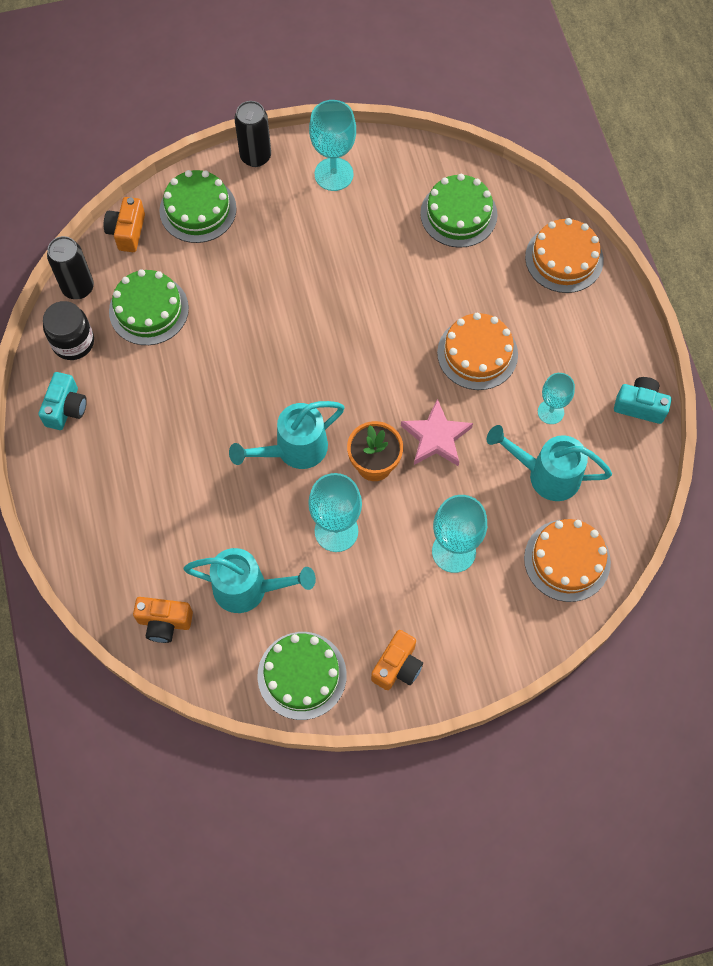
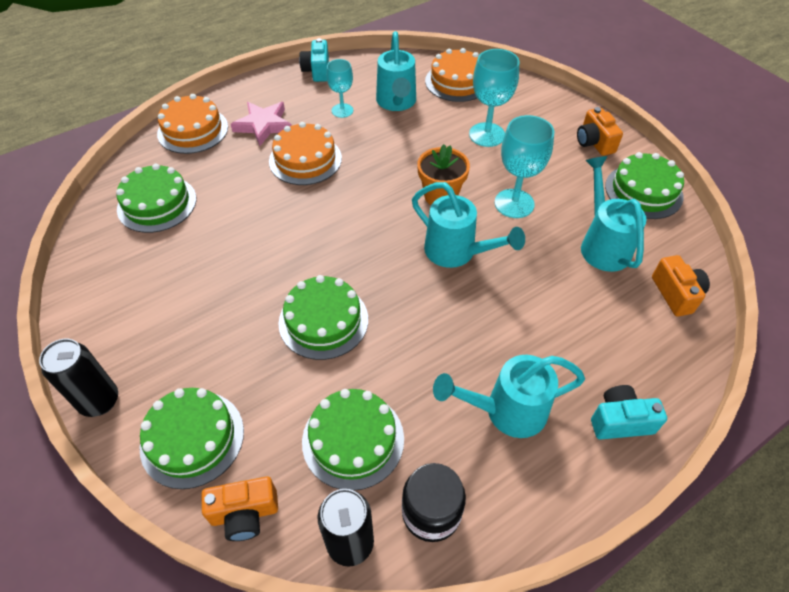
camera: 110 degrees left, 15 degrees down
(66, 408) = (521, 480): turquoise camera -> turquoise camera (620, 421)
(121, 422) = (506, 411): none -> turquoise watering can
(264, 318) = (323, 321): none -> green cake
(334, 174) = (119, 314): turquoise goblet -> none
(397, 666) = (594, 142): orange camera -> orange camera turned 120 degrees counterclockwise
(436, 437) = (396, 166): pink star -> pink star (263, 125)

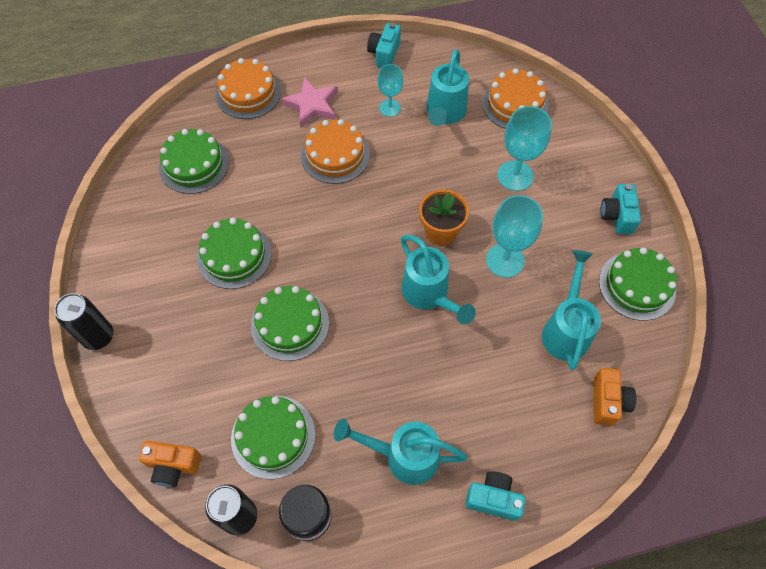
camera: 20 degrees right, 10 degrees up
(192, 438) = (155, 392): green cake -> green cake (234, 255)
(594, 142) = (617, 216): orange camera -> turquoise camera

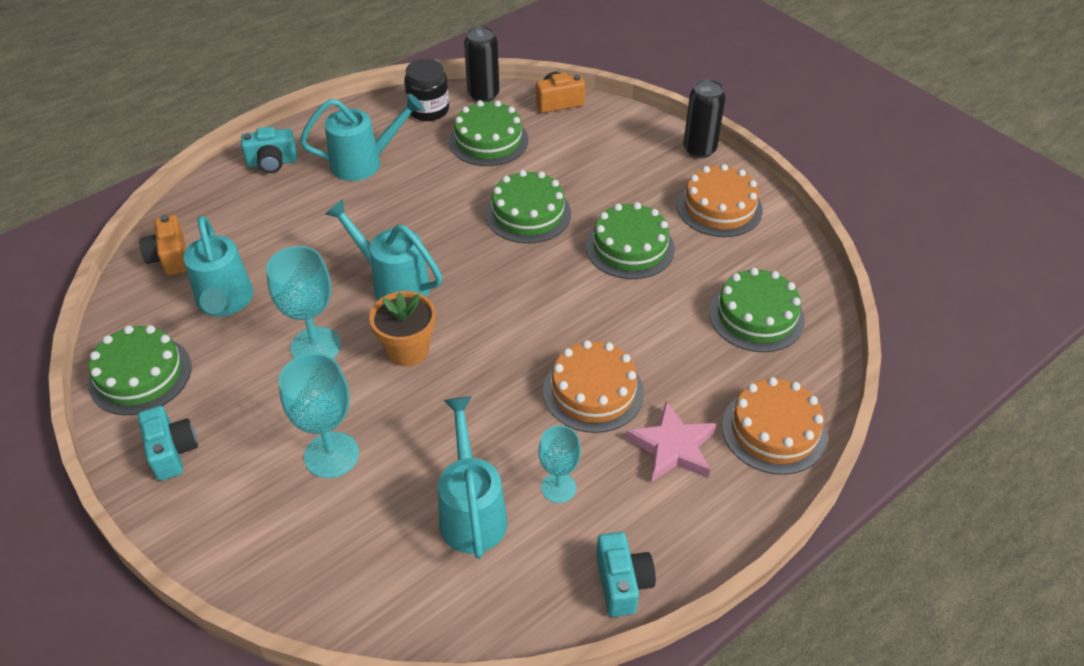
camera: 155 degrees right, 15 degrees down
(515, 104) = (365, 574): orange cake -> orange cake (719, 207)

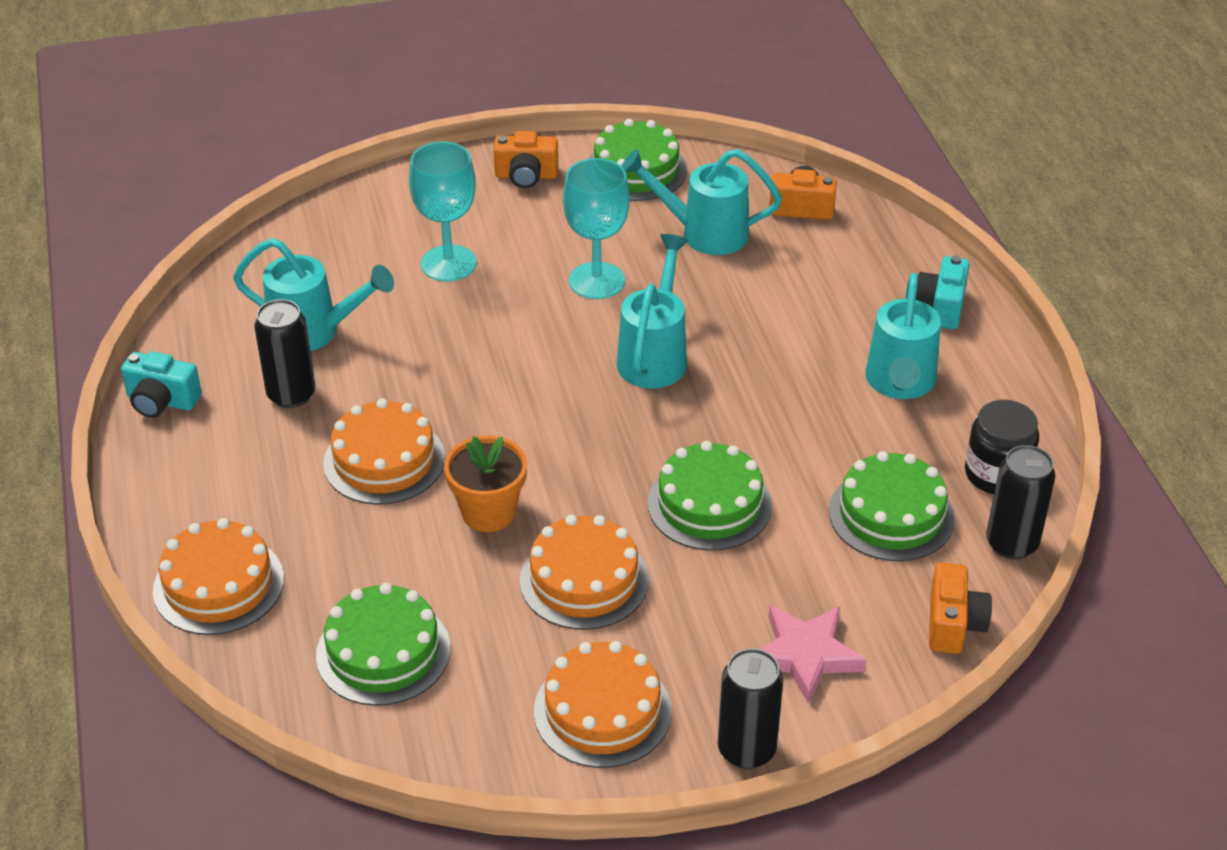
camera: 115 degrees right, 5 degrees down
(172, 452) = (526, 176): turquoise camera -> orange camera
(394, 283) = (654, 356): turquoise watering can -> turquoise watering can turned 45 degrees counterclockwise
(408, 350) = (545, 342): orange flower pot -> orange flower pot (488, 512)
(558, 487) = (291, 395): turquoise goblet -> black can
(630, 247) = (584, 580): green cake -> orange cake
(672, 447) = (267, 493): pink star -> pink star (805, 655)

